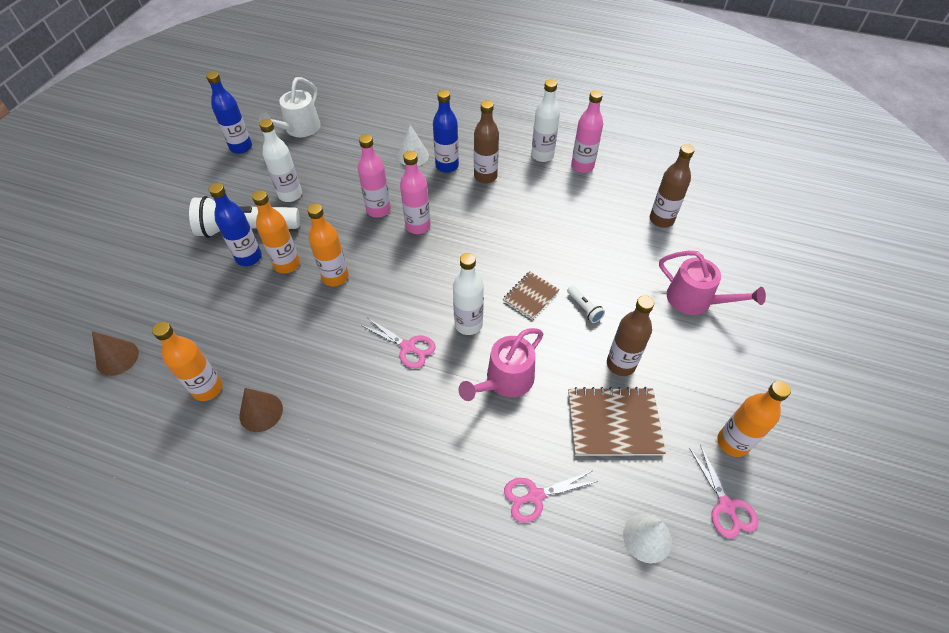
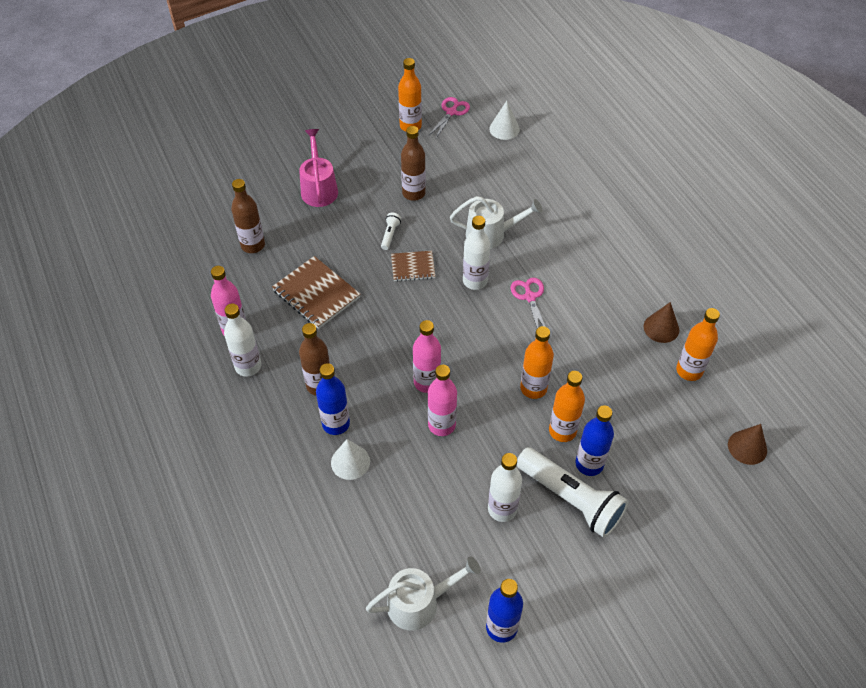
camera: 135 degrees left, 0 degrees up
(505, 380) = (490, 234): pink watering can -> white watering can
(535, 496) = (538, 177): pink scissors -> none
(614, 422) = (457, 174): brown notebook -> brown notebook (316, 294)

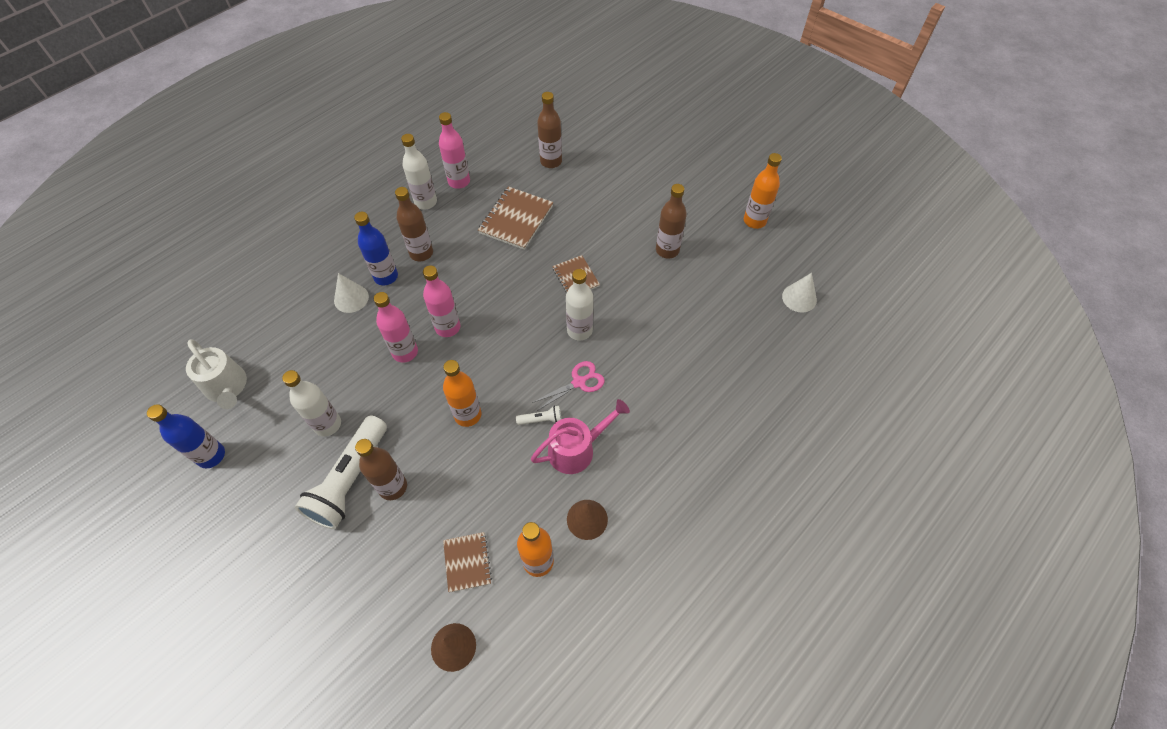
camera: 70 degrees right, 5 degrees up
(319, 188) = (636, 181): pink watering can -> pink watering can (576, 449)
(390, 234) = (607, 248): white flashlight -> white flashlight (541, 420)
(451, 112) = (794, 247): pink scissors -> none
(490, 234) = (645, 327): white watering can -> none
(562, 431) = (425, 453): orange bottle -> none
(589, 464) = (393, 487): blue bottle -> brown bottle
(677, 421) = (467, 562): none -> brown notebook

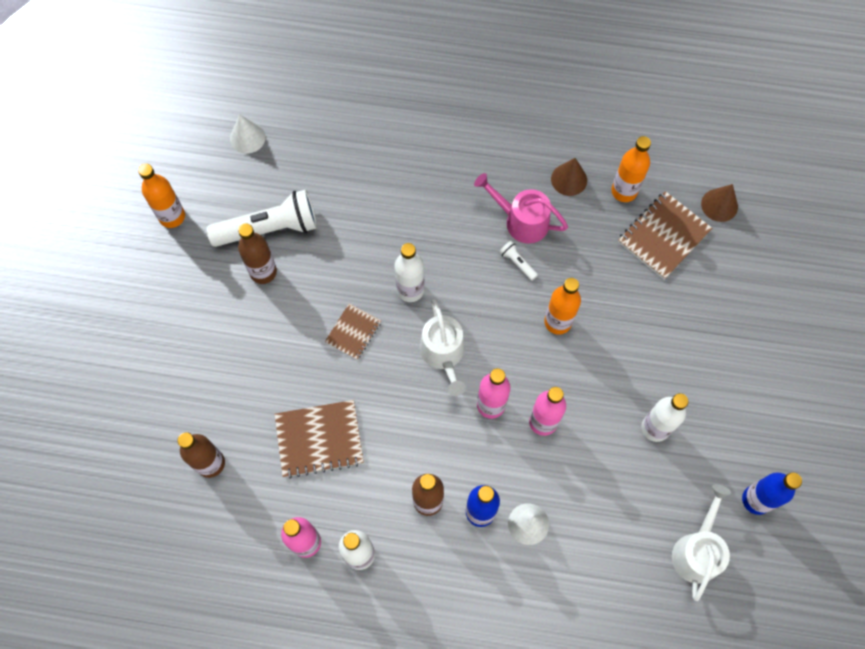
camera: 125 degrees left, 10 degrees up
(349, 480) = (680, 368): white flashlight -> white flashlight (269, 229)
(393, 487) = (658, 331): brown bottle -> none
(467, 562) = (663, 236): brown notebook -> brown notebook, size x1.65
(511, 321) = (443, 354): none -> white watering can
(579, 382) = (462, 257): pink scissors -> none

